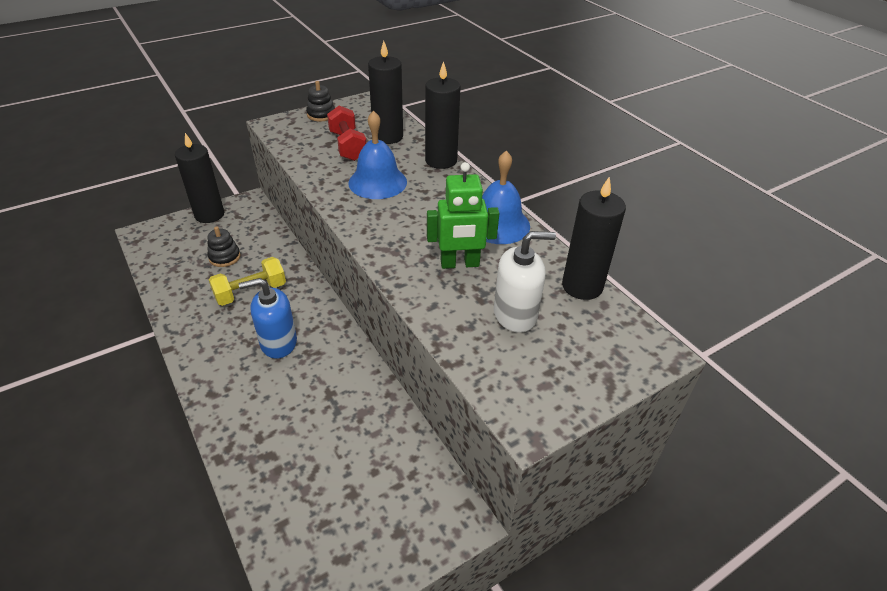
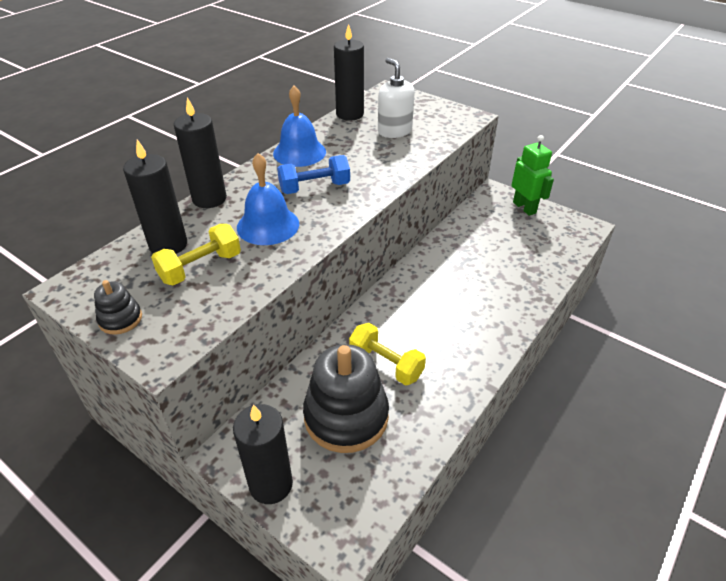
camera: 110 degrees left, 0 degrees up
(224, 257) = (346, 416): black stacking toy -> black stacking toy, size x2.18
(278, 343) = (432, 315): blue soap dispenser -> none
(348, 146) = (201, 267): red dumbbell -> yellow dumbbell
(420, 219) = (314, 188): none -> blue dumbbell
(460, 264) = (360, 159): green robot -> green robot (524, 207)

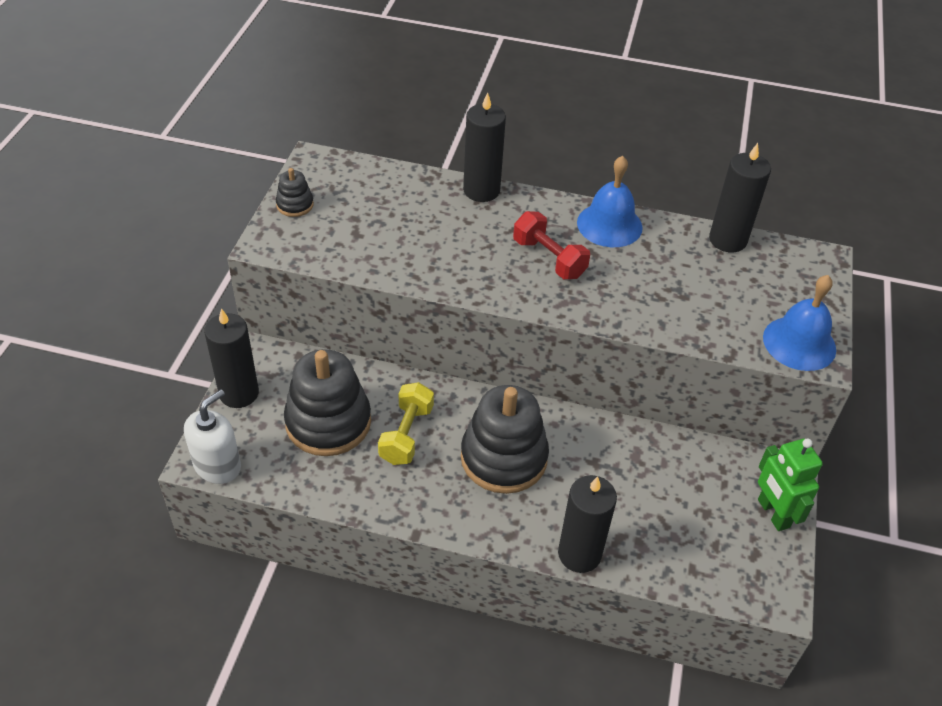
camera: 65 degrees right, 5 degrees up
(168, 245) = (398, 192): black candle -> black candle (579, 554)
(201, 267) = (378, 225): yellow dumbbell -> none
(268, 225) = (464, 246): blue bell -> blue bell (799, 343)
(314, 188) = (549, 258): blue dumbbell -> red dumbbell
(394, 131) = (718, 291): white soap dispenser -> white soap dispenser (217, 466)
(434, 312) = (503, 458): none -> black stacking toy
(524, 207) = (773, 513): green robot -> green robot turned 120 degrees clockwise

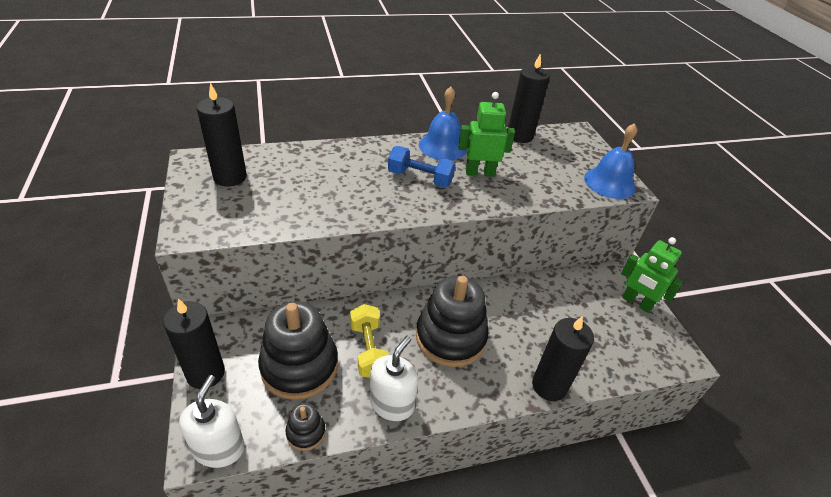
camera: 30 degrees left, 5 degrees down
(295, 205) = (195, 196): black stacking toy -> black stacking toy (306, 432)
(396, 496) = (392, 403): none -> white soap dispenser
(481, 190) = (340, 148): black candle -> black candle (230, 177)
(549, 258) = (420, 178): red dumbbell -> blue dumbbell
(630, 274) = (480, 172): none -> green robot

